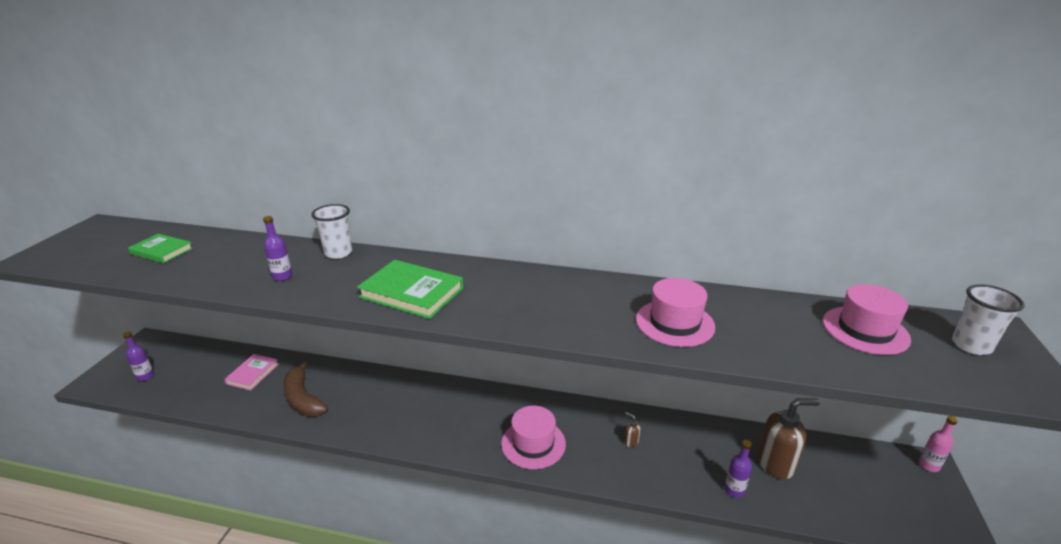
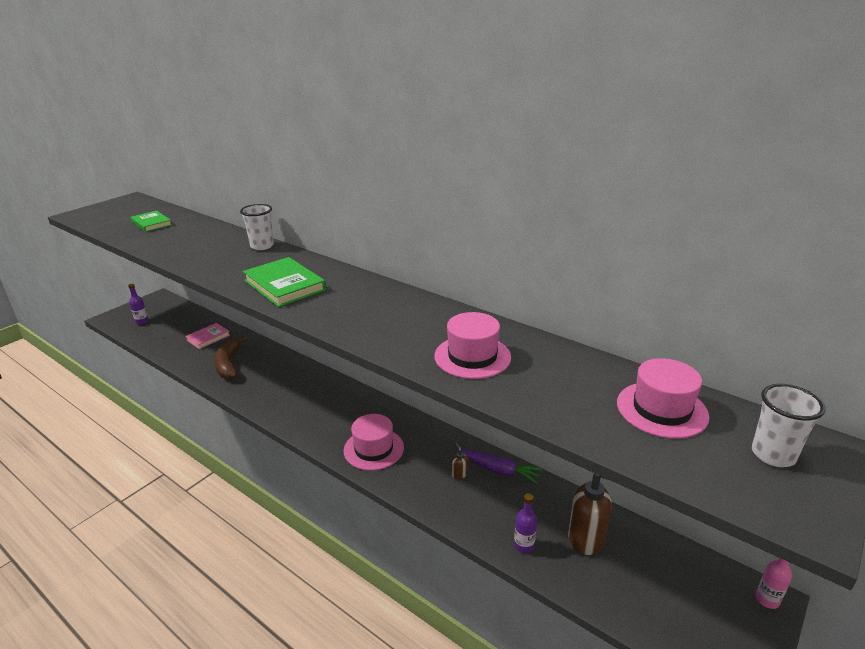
camera: 25 degrees right, 0 degrees up
(282, 276) = (209, 255): purple bottle -> none
(661, 426) = (498, 470): none -> purple carrot

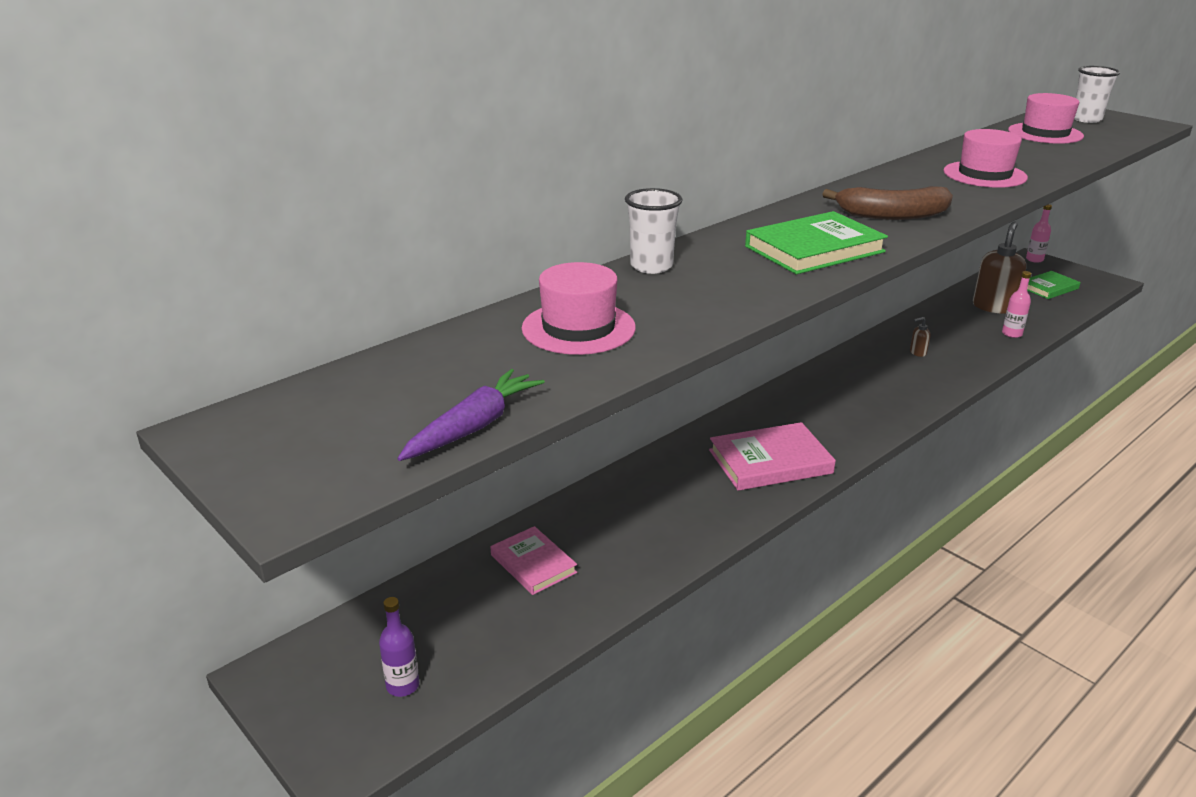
camera: 80 degrees left, 0 degrees up
(151, 223) = (458, 377): green book -> green book (1049, 288)
(229, 364) = (648, 529): brown banana -> brown banana (892, 215)
(290, 401) = (770, 462): none -> pink book
(373, 449) = (879, 400): pink hat -> pink hat (578, 328)
(498, 470) = (908, 332): purple carrot -> purple carrot (473, 427)
(524, 545) = (1012, 334): purple bottle -> pink bottle

